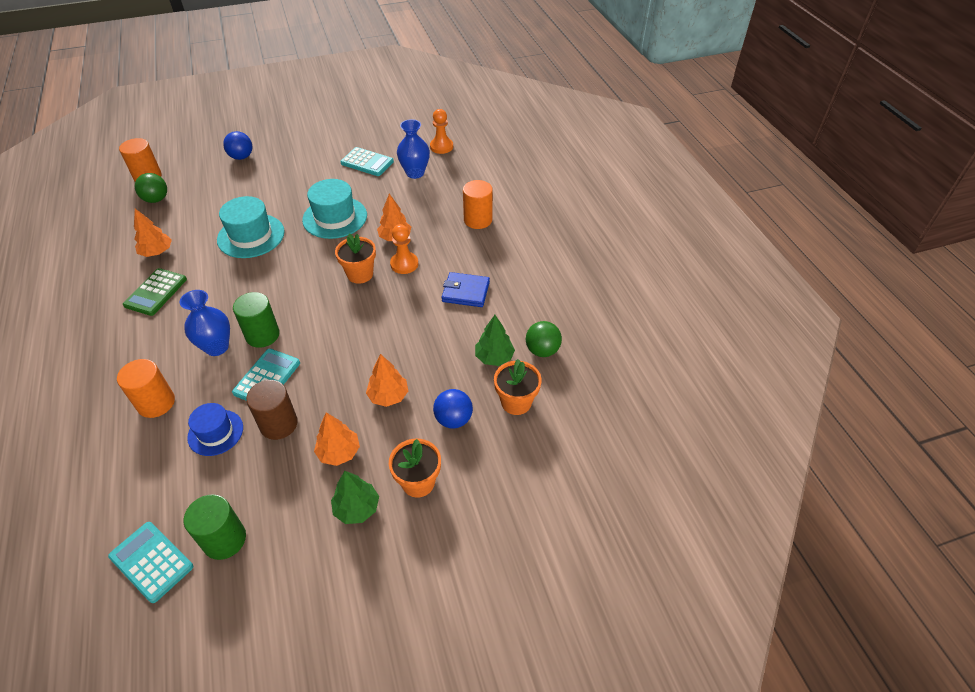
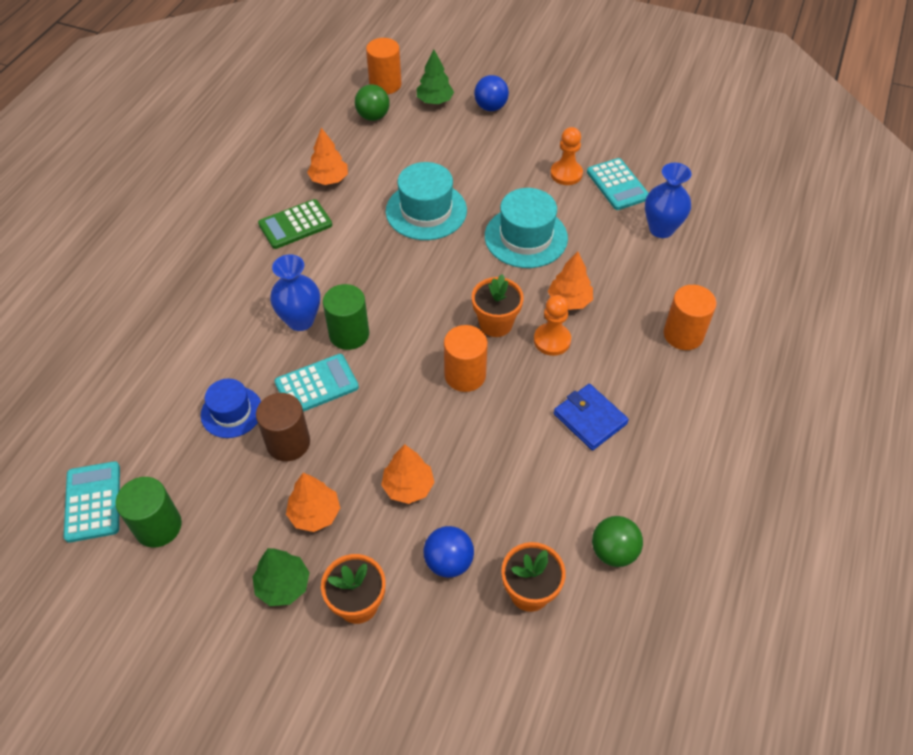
camera: 40 degrees right, 5 degrees up
(156, 403) = (209, 346): orange cylinder -> orange cylinder (465, 375)
(441, 147) = (723, 210): orange pawn -> orange pawn (566, 174)
(494, 357) = (552, 521): green tree -> green tree (435, 101)

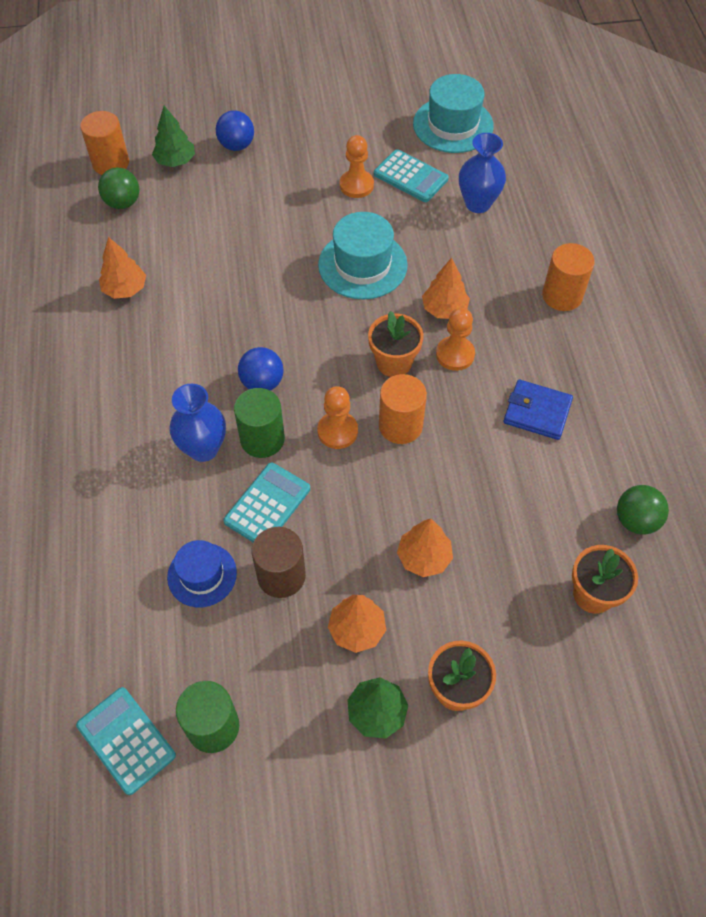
camera: 30 degrees left, 5 degrees up
(295, 225) = (125, 352): green calculator -> none
(411, 356) = (337, 431): none -> orange pawn
(426, 211) = (248, 280): turquoise hat -> turquoise hat (453, 125)
(448, 561) = (508, 606): blue ball -> blue ball (262, 382)

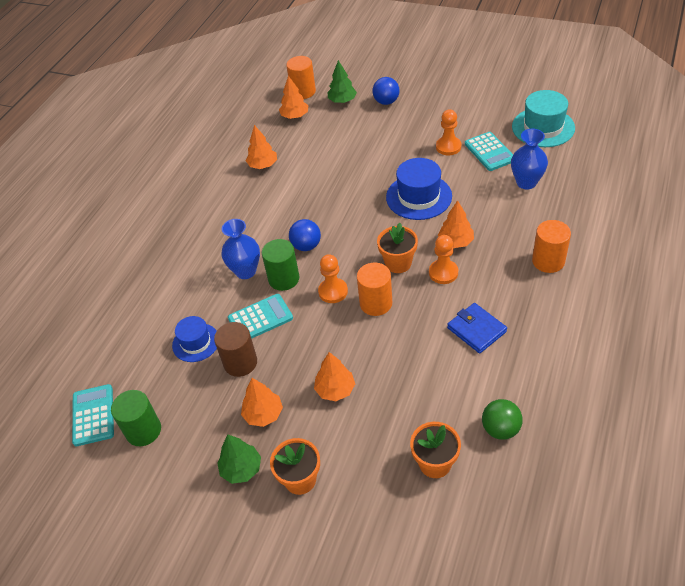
camera: 35 degrees right, 10 degrees down
(123, 203) = (295, 116): green ball -> orange tree
(362, 265) = (418, 197): turquoise hat -> blue hat

